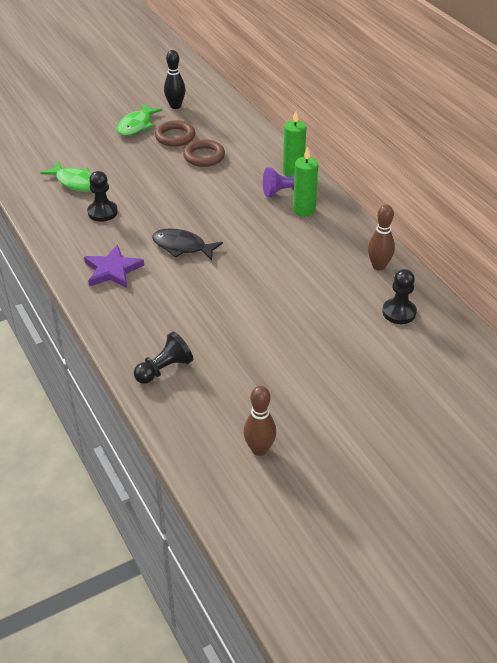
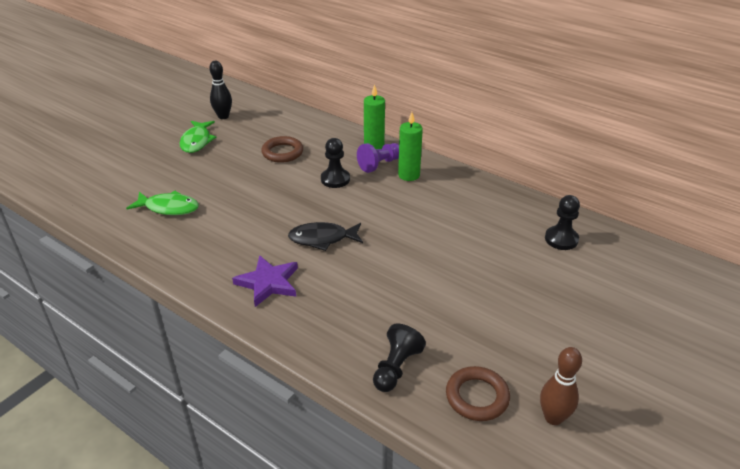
camera: 25 degrees left, 5 degrees down
(102, 212) = (218, 229): black pawn -> black pawn (335, 179)
(175, 137) = (242, 142): brown ring -> brown ring (477, 397)
(378, 266) = (511, 205): brown bowling pin -> none

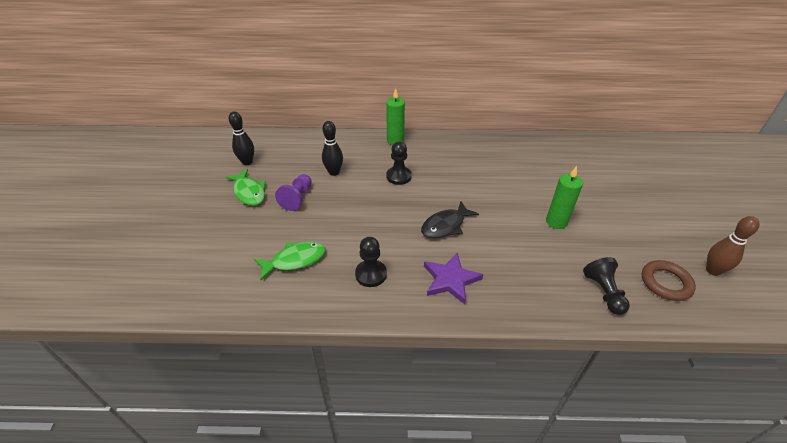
camera: 35 degrees left, 5 degrees up
(282, 152) = (334, 172): brown ring -> black bowling pin
(379, 164) = (415, 152): purple pawn -> purple pawn (297, 198)
(409, 175) = (444, 152): green candle -> green candle (556, 222)
(561, 239) = (579, 156): black pawn -> black pawn (371, 274)

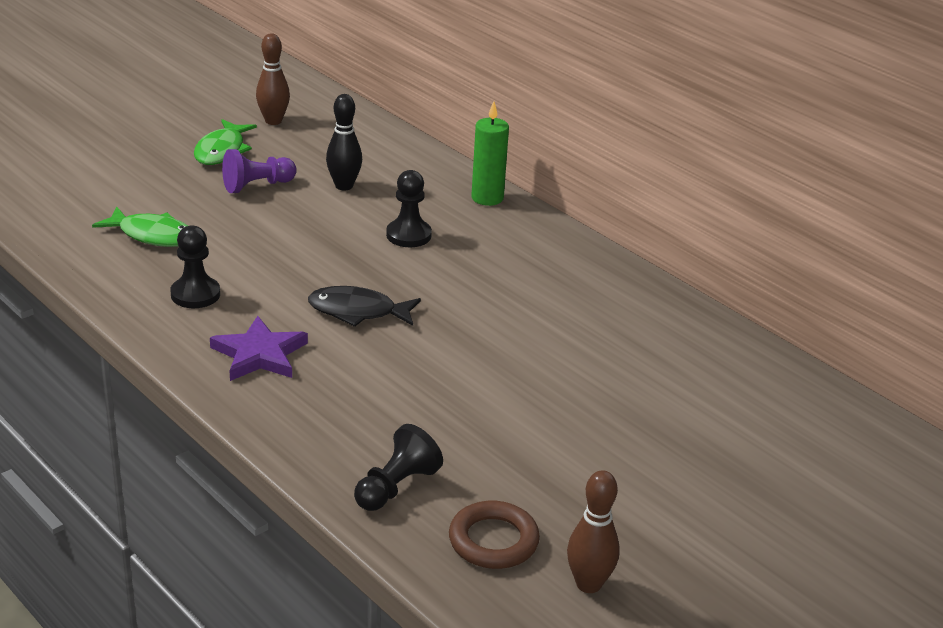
camera: 45 degrees right, 10 degrees down
(247, 162) = (273, 121): black bowling pin -> brown bowling pin
(556, 222) = (499, 400): green candle -> none

